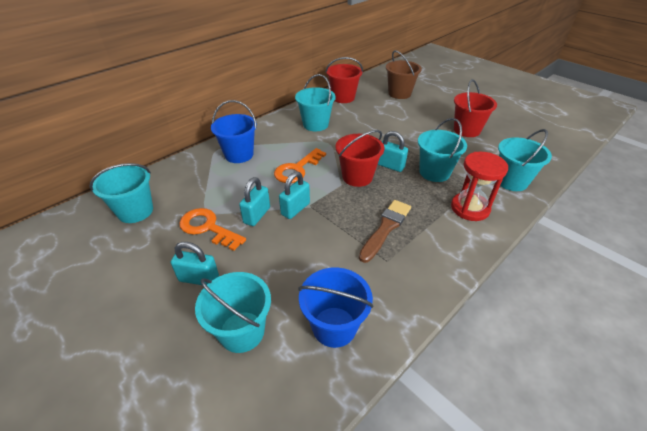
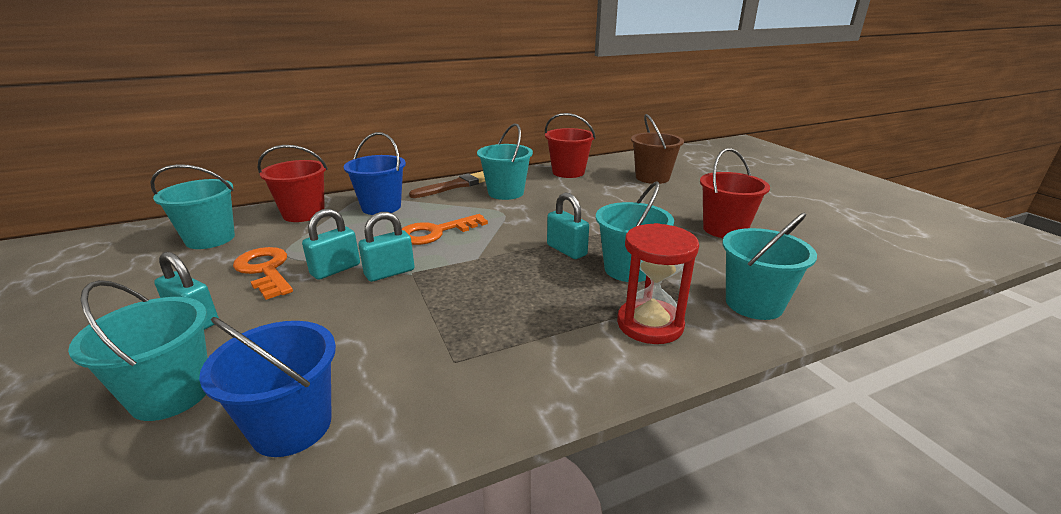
camera: 20 degrees right, 15 degrees down
(357, 177) = (507, 254): red bucket -> red bucket (303, 214)
(386, 228) = (491, 320): brown brush -> brown brush (456, 185)

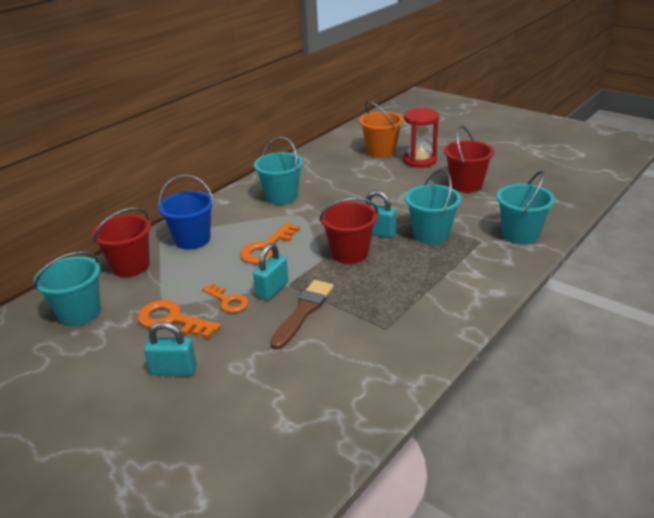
camera: 25 degrees left, 5 degrees up
(171, 394) = (234, 412): turquoise bucket -> none
(292, 426) = (335, 395): blue bucket -> none
(335, 269) = (228, 301): turquoise padlock -> orange key
(456, 185) = (231, 201): brown brush -> brown brush (303, 311)
(568, 172) = (311, 162): red bucket -> red bucket (350, 253)
(650, 324) = (474, 267): red hourglass -> red hourglass (420, 160)
(652, 178) = (381, 151): brown bucket -> orange bucket

